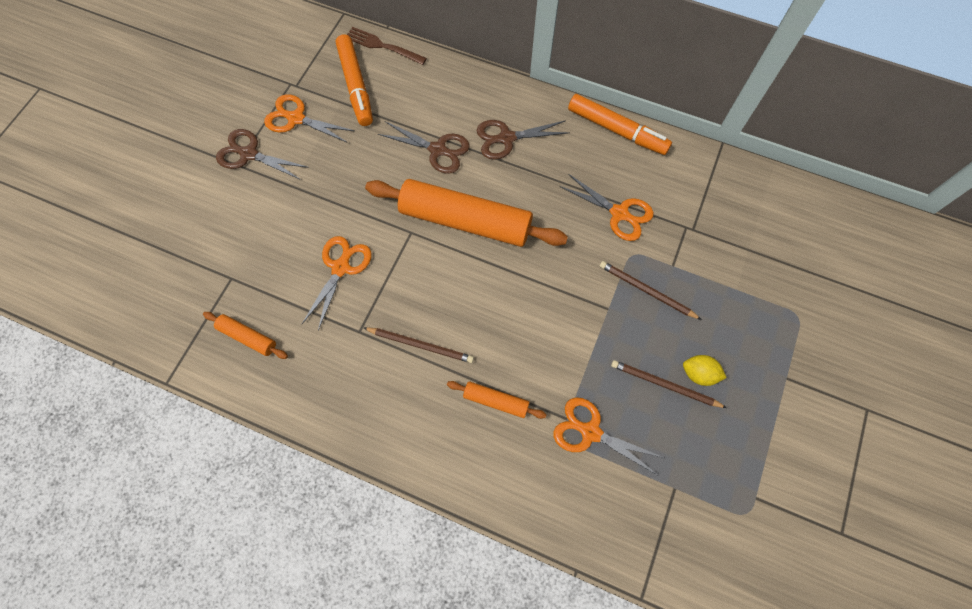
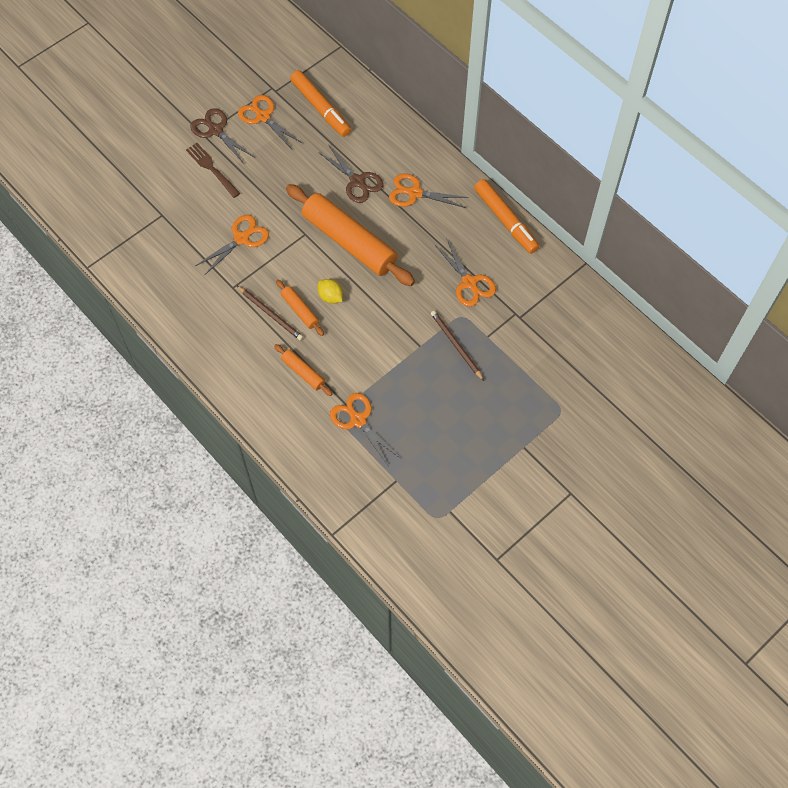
camera: 25 degrees right, 5 degrees down
(248, 337) = (155, 259): orange rolling pin -> orange rolling pin (300, 310)
(356, 86) = (320, 108): orange marker -> orange marker turned 45 degrees counterclockwise
(383, 46) = (357, 84): brown fork -> brown fork (212, 169)
(506, 138) = (415, 193): brown scissors -> orange scissors
(664, 385) = (430, 413): brown pencil -> none
(699, 374) = (460, 417): yellow lemon -> yellow lemon (330, 297)

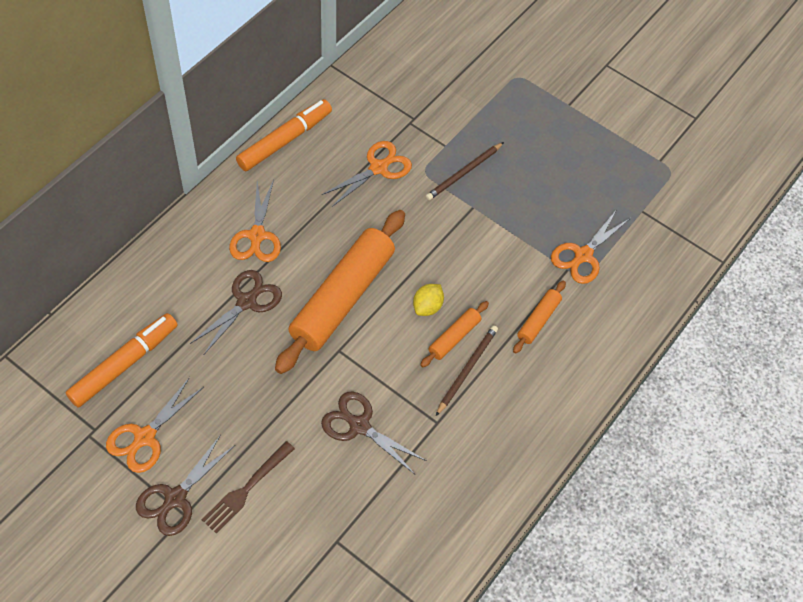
camera: 105 degrees left, 5 degrees down
(241, 238) = (359, 426): orange scissors -> brown scissors

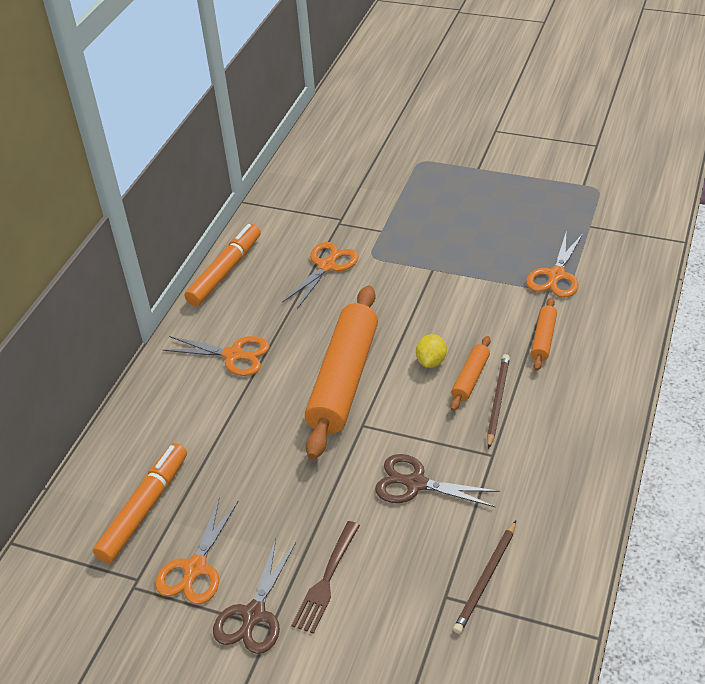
camera: 10 degrees left, 15 degrees down
(246, 302) = (248, 413): brown scissors -> none
(257, 235) = (233, 355): orange scissors -> orange scissors turned 60 degrees counterclockwise
(464, 173) = (410, 246): brown pencil -> brown pencil (486, 579)

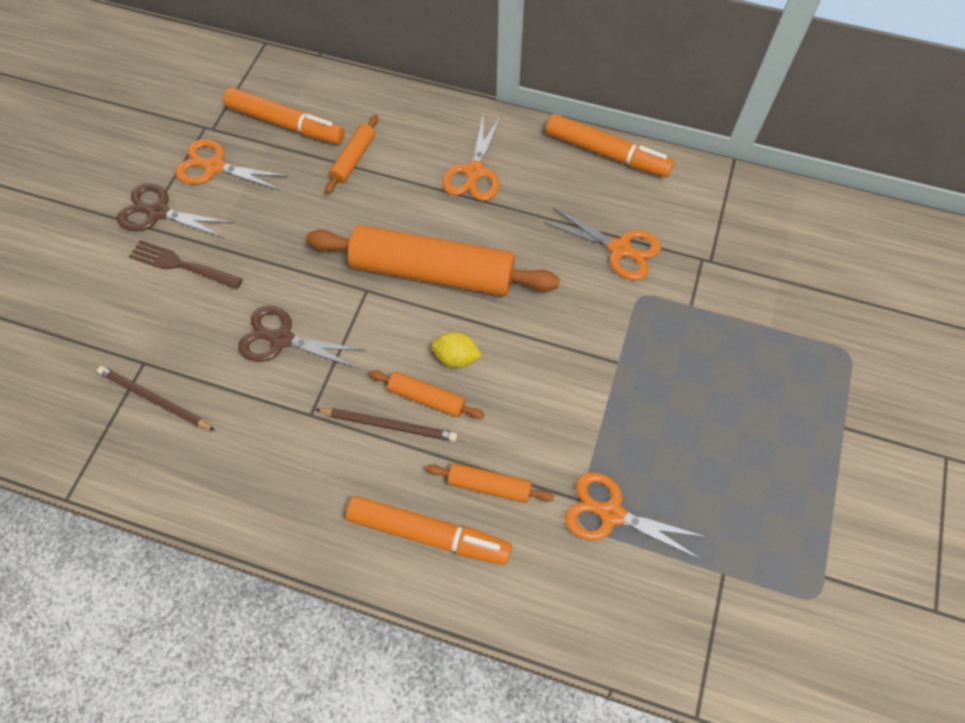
camera: 85 degrees right, 20 degrees up
(203, 446) = (354, 159): none -> orange rolling pin
(416, 483) = (282, 339): brown scissors -> brown scissors turned 90 degrees counterclockwise
(588, 372) = (429, 534): none -> orange marker

